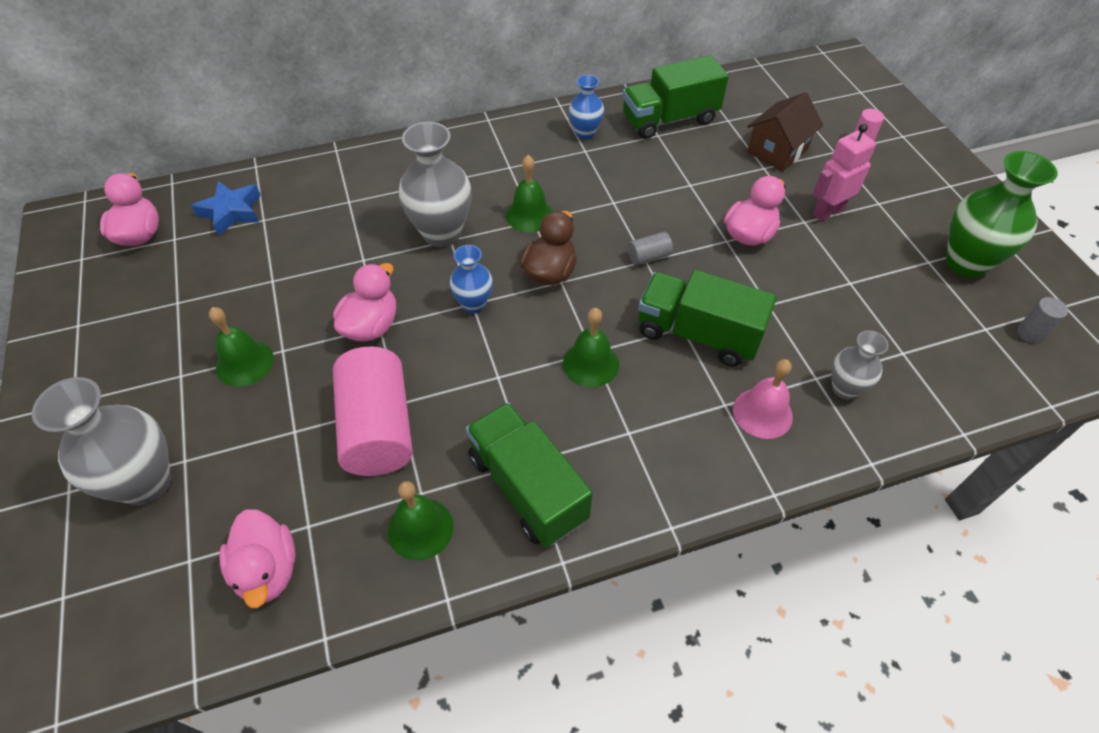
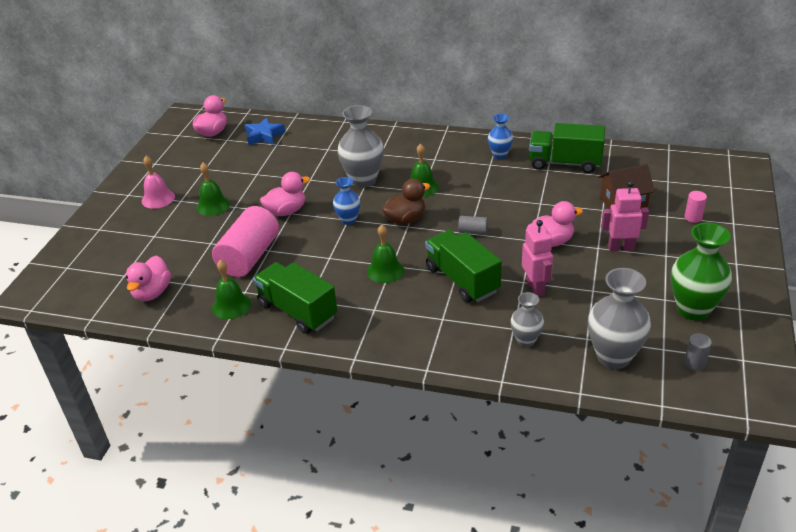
camera: 35 degrees right, 15 degrees down
(146, 483) = (131, 238): grey vase -> grey vase (613, 357)
(527, 488) = (297, 311): green truck -> green truck turned 45 degrees counterclockwise
(762, 413) = (461, 331): pink bell -> pink bell (158, 198)
(789, 307) = (535, 288): none -> pink robot

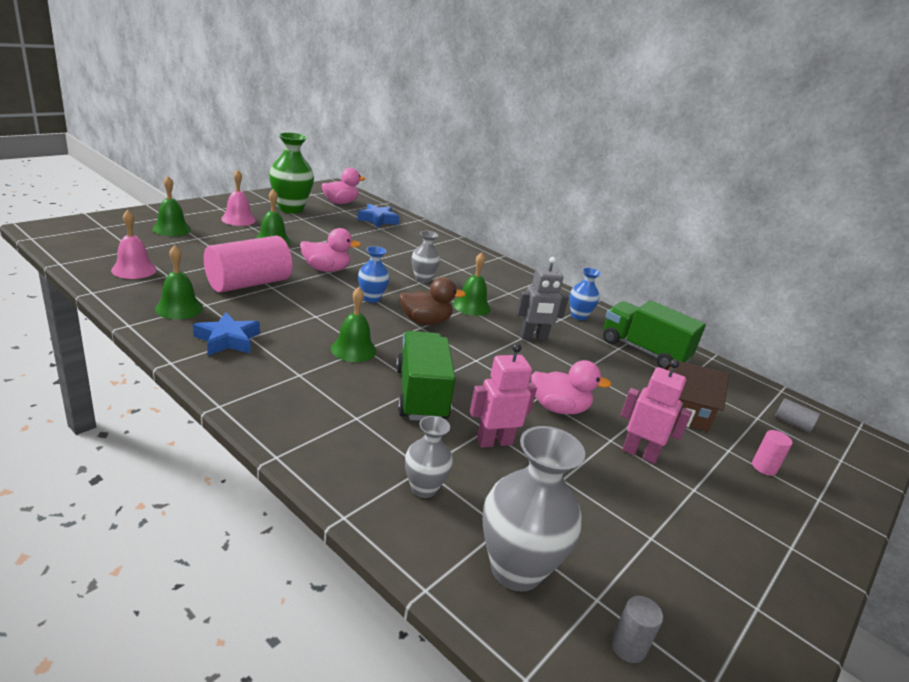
camera: 20 degrees right, 10 degrees down
(122, 239) = (171, 229): none -> green bell
(152, 293) = (134, 270): pink duck -> pink bell
(297, 311) = (227, 340): green truck -> blue star
(363, 180) = (422, 279): grey vase -> grey vase, size x0.57
(472, 231) = (481, 360): grey cylinder -> grey cylinder (792, 424)
(487, 192) = (533, 337): none -> grey robot
(535, 288) = (494, 442): pink robot -> pink robot turned 120 degrees counterclockwise
(693, 309) = (683, 571): green vase -> green vase (291, 209)

